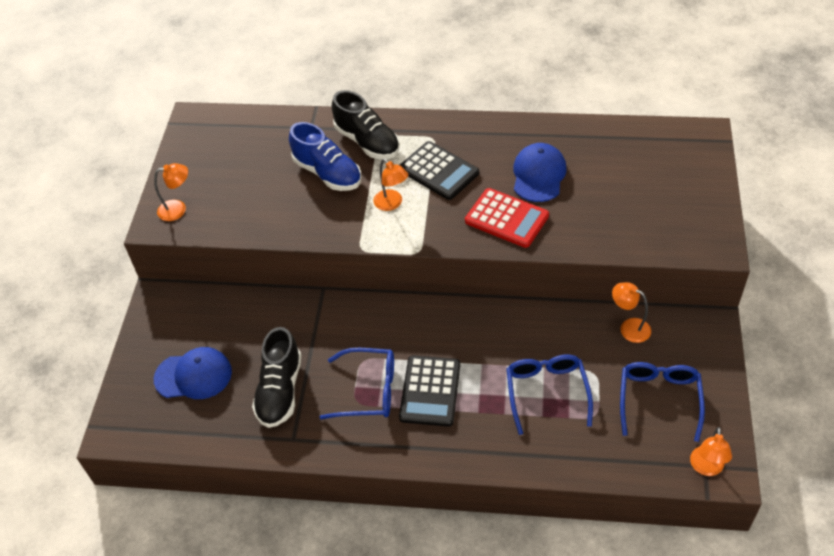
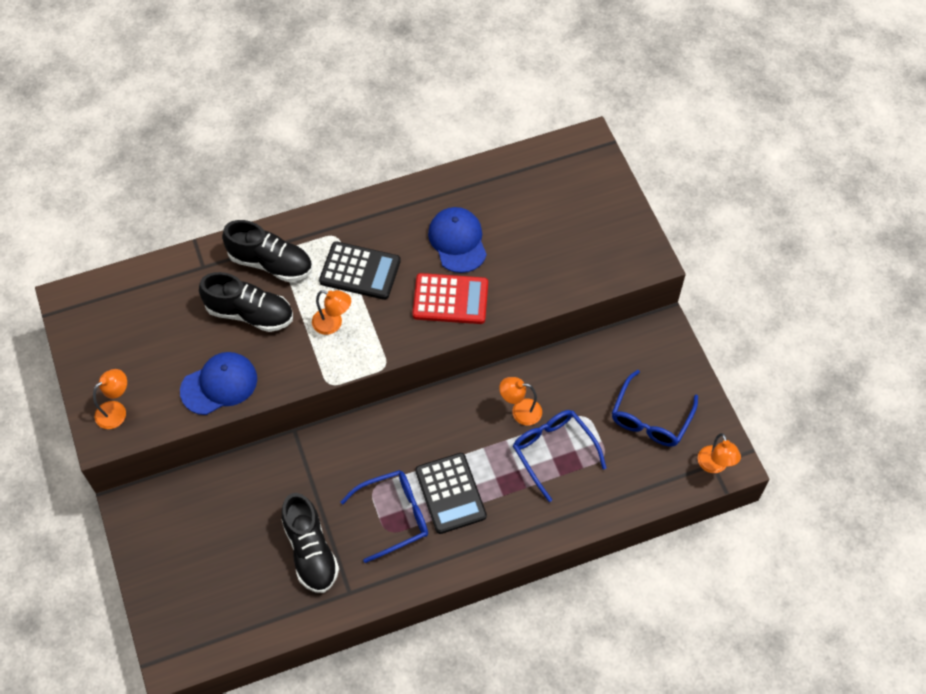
camera: 30 degrees left, 10 degrees up
(193, 375) = (217, 571): blue cap -> blue cap (219, 384)
(327, 173) = (250, 313): blue shoe -> black shoe
(629, 327) = (595, 359): orange lamp -> orange lamp (520, 411)
(659, 399) = (650, 418): blue glasses -> blue glasses turned 135 degrees counterclockwise

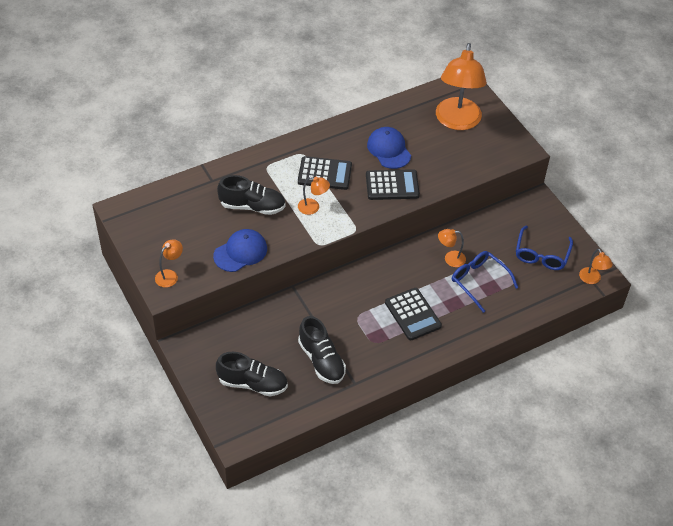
camera: 10 degrees left, 10 degrees down
(271, 263) = (260, 174): black shoe -> black shoe (252, 383)
(394, 516) = (376, 332): blue glasses -> none
(450, 299) = (392, 185): red calculator -> black calculator
(563, 205) = (457, 121): none -> orange lamp

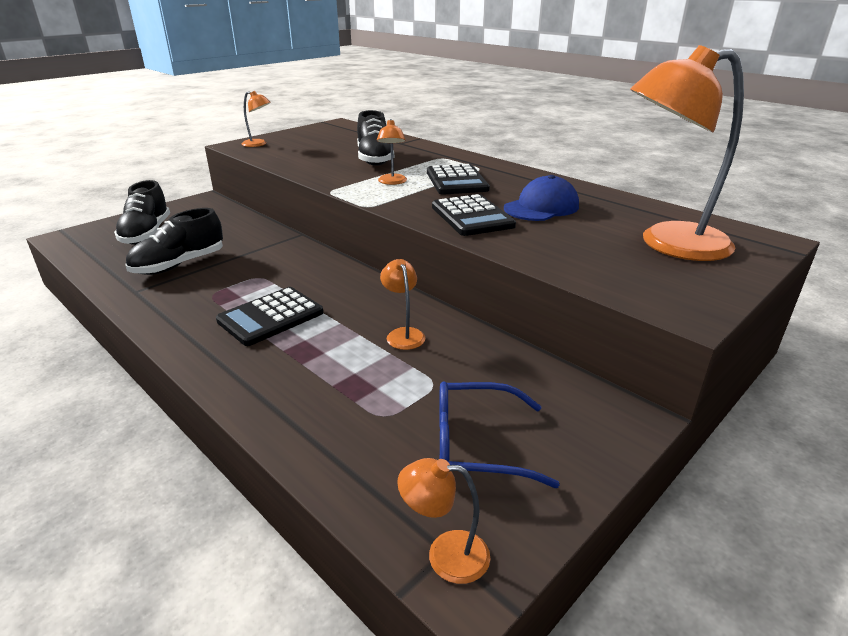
camera: 75 degrees right, 20 degrees down
(240, 252) = (301, 162): blue cap -> none
(479, 281) = (364, 371): blue glasses -> none
(592, 279) = (445, 555): orange lamp -> orange lamp turned 45 degrees clockwise

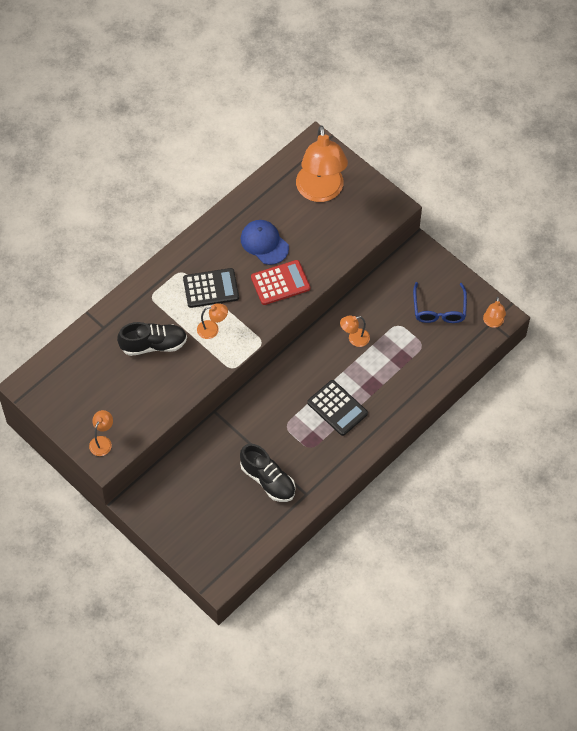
camera: 90 degrees left, 30 degrees up
(146, 234) = (212, 522): black shoe -> none
(472, 216) = (280, 283): black calculator -> red calculator

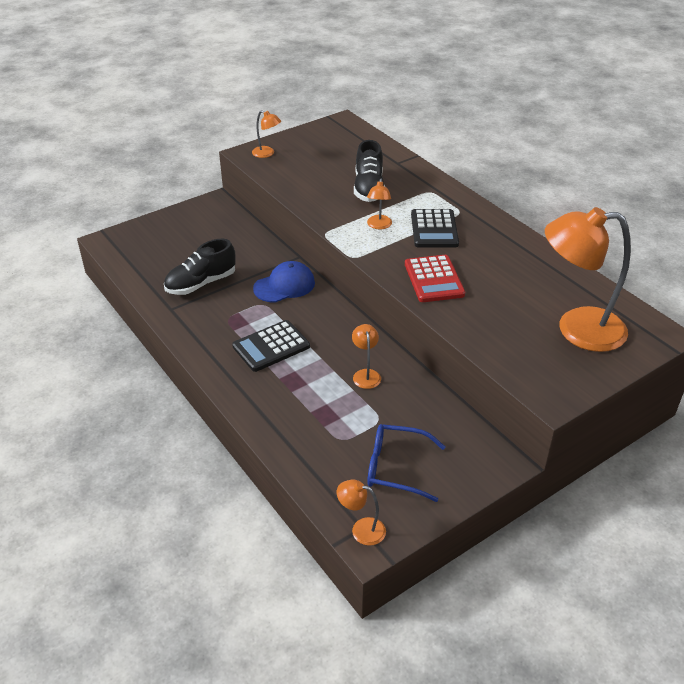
camera: 100 degrees right, 20 degrees down
(264, 243) = (495, 273): blue cap -> blue cap (284, 285)

